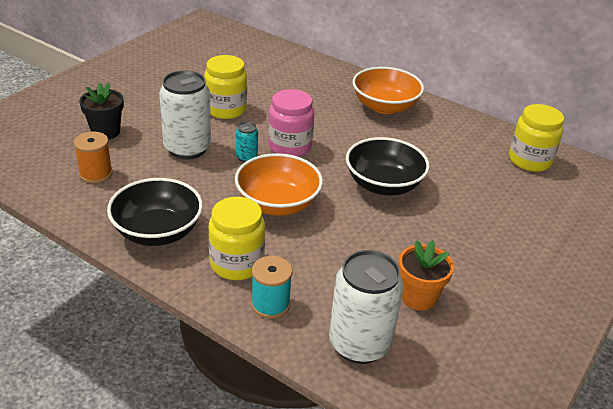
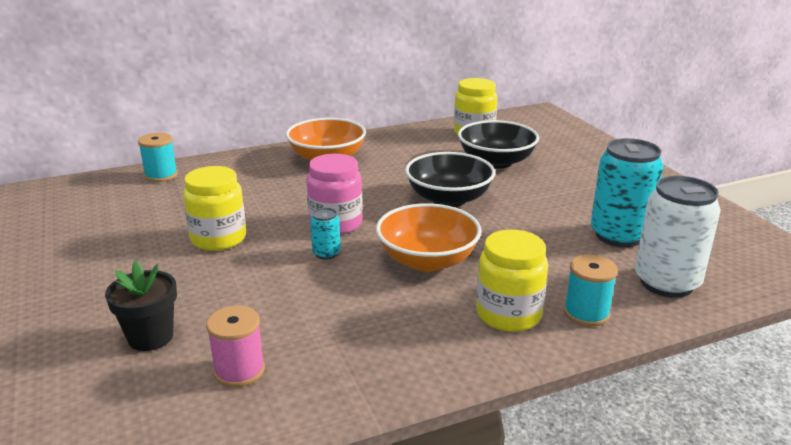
camera: 55 degrees left, 10 degrees down
(96, 174) = (239, 371): orange spool -> pink spool
(157, 231) = (409, 353): black bowl -> black bowl (496, 162)
(187, 148) = (265, 285): white can -> none
(283, 55) = (161, 175): none -> turquoise spool
(418, 297) = (618, 235): orange flower pot -> turquoise can

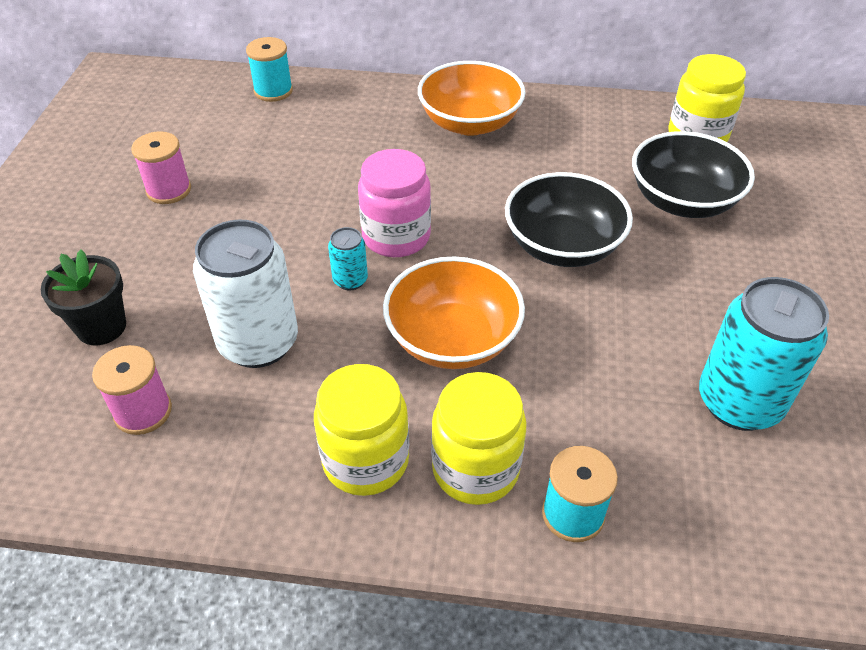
camera: 30 degrees right, 20 degrees up
(128, 247) = (169, 190): none -> pink spool
(218, 238) = (259, 212): yellow jar -> yellow jar (366, 460)
(666, 283) = (730, 516): white can -> white can (258, 343)

